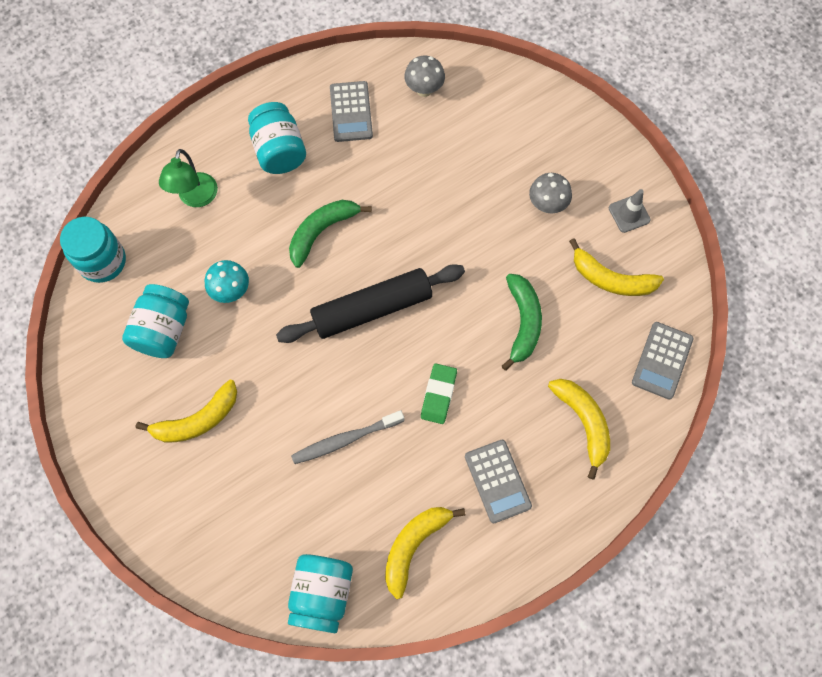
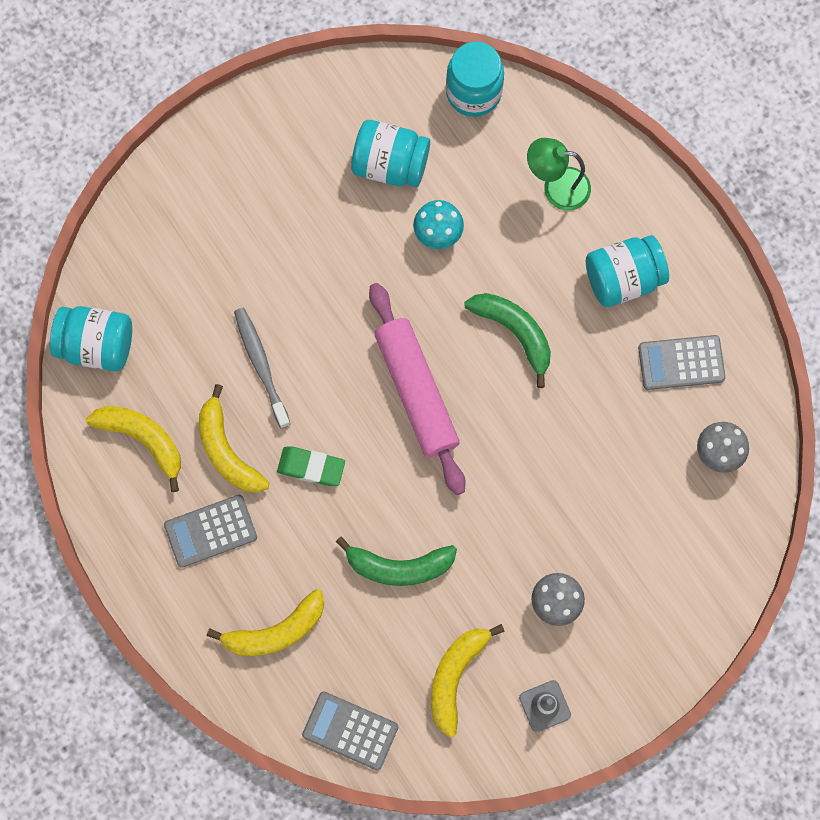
camera: 90 degrees right, 5 degrees up
(197, 419) = (286, 208): yellow banana -> yellow banana (227, 450)
(372, 309) = (416, 392): black rolling pin -> pink rolling pin

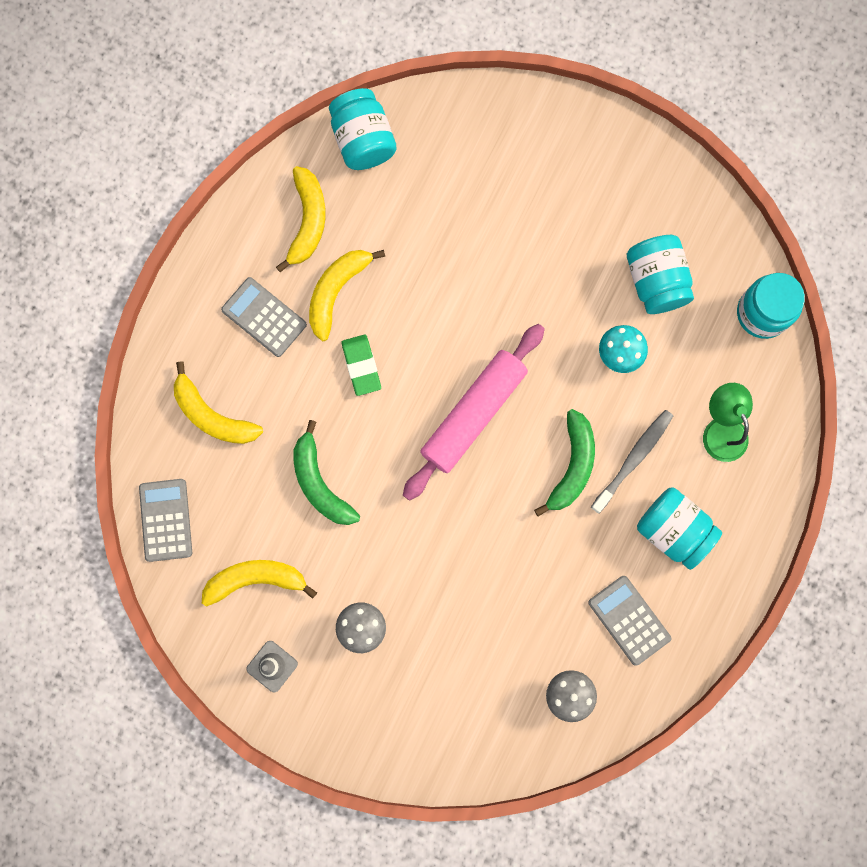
camera: 60 degrees right, 5 degrees up
(261, 365) = (422, 277): grey toothbrush -> grey toothbrush (633, 459)

